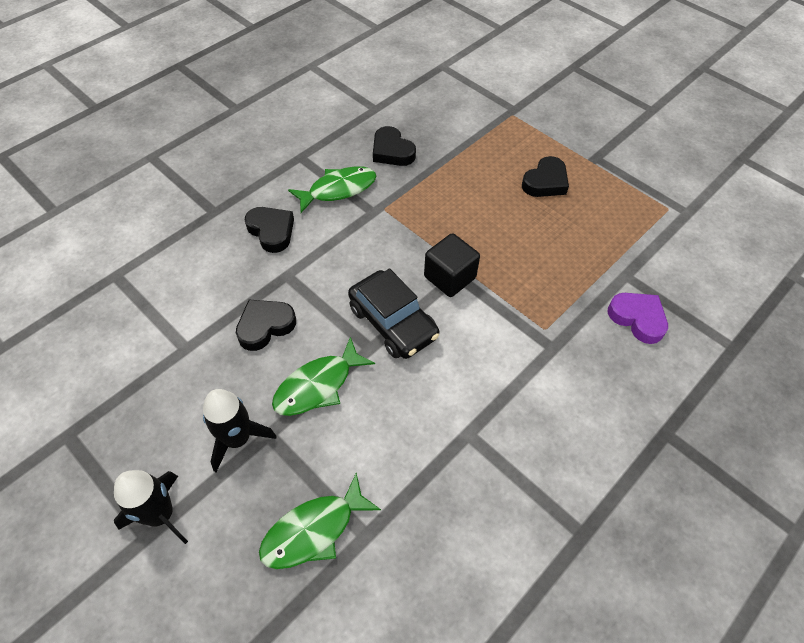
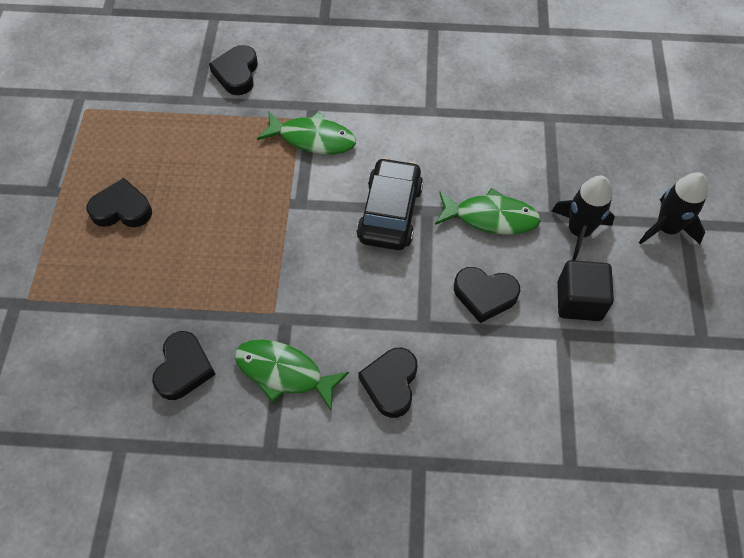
camera: 130 degrees left, 5 degrees up
(313, 530) = (577, 143): green fish -> green fish (313, 139)
(449, 277) = (308, 206): black cube -> black cube (579, 301)
(637, 319) = (237, 73): purple heart -> black heart

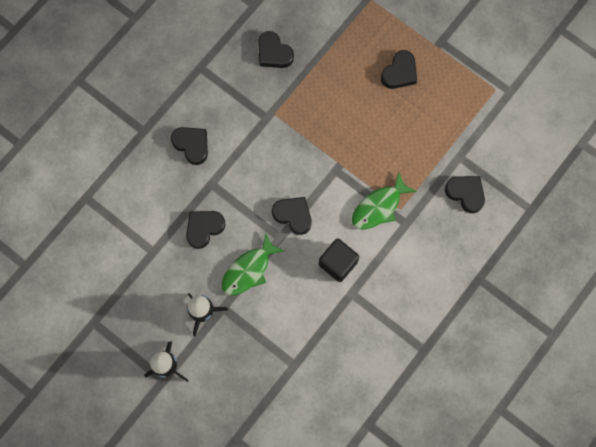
camera: 125 degrees right, 15 degrees up
(284, 372) = (236, 98): green fish -> none
(390, 212) = (293, 215): black car -> black heart
(579, 301) = (163, 276): black cube -> black cube (338, 263)

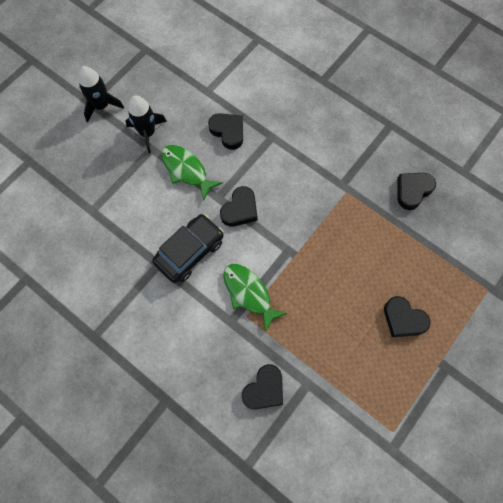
camera: 90 degrees right, 5 degrees down
(192, 145) = (310, 120): black heart -> none
(338, 263) = (190, 251): black cube -> black car

